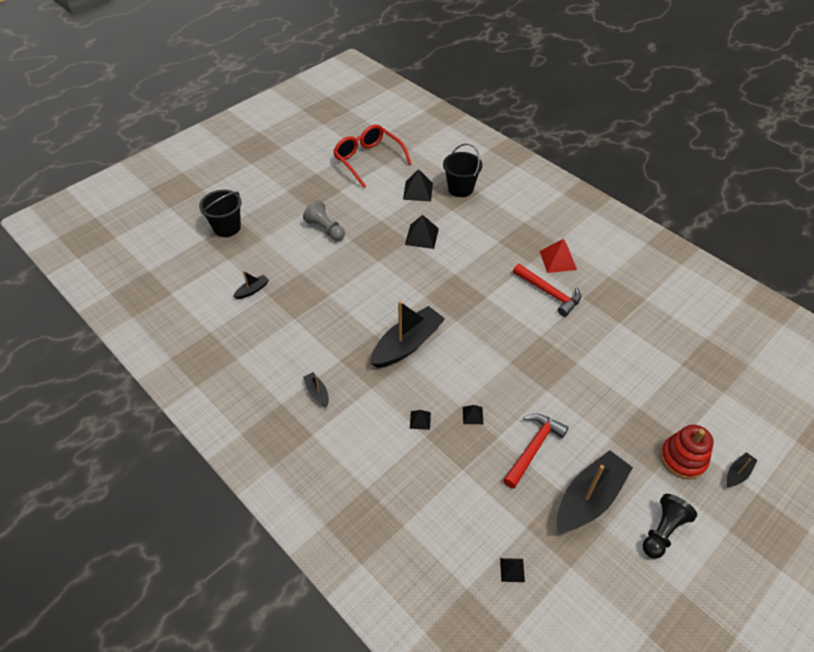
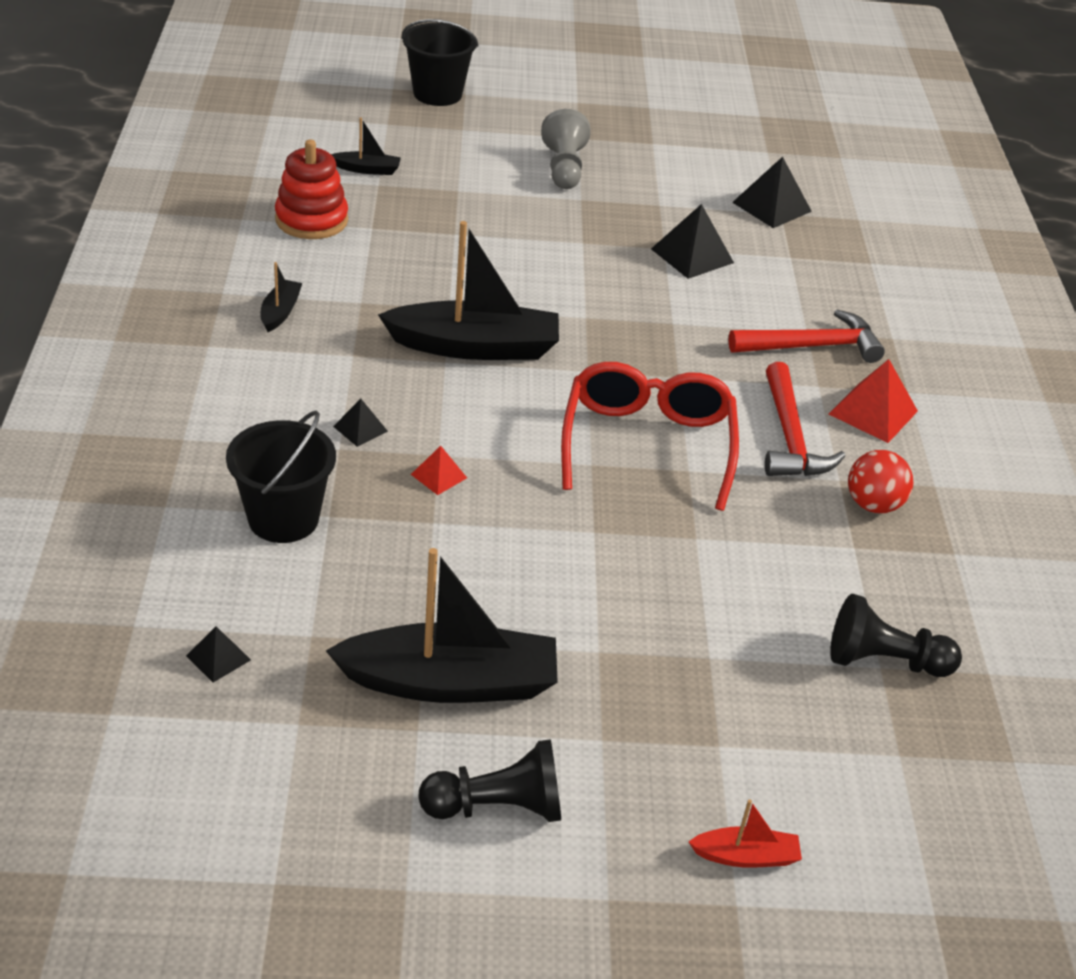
camera: 40 degrees right, 10 degrees down
(368, 160) = (751, 134): red glasses -> red glasses (647, 445)
(460, 188) = (847, 242): black bucket -> black bucket (283, 518)
(472, 415) = (439, 476): black pyramid -> red pyramid
(533, 448) = (464, 571): red hammer -> red hammer (812, 346)
(604, 300) = (873, 505): none -> red ball
(679, 360) = (884, 661): none -> black pawn
(683, 459) = (679, 764): red stacking toy -> red stacking toy (311, 220)
(737, 473) = (746, 856): black boat -> red boat

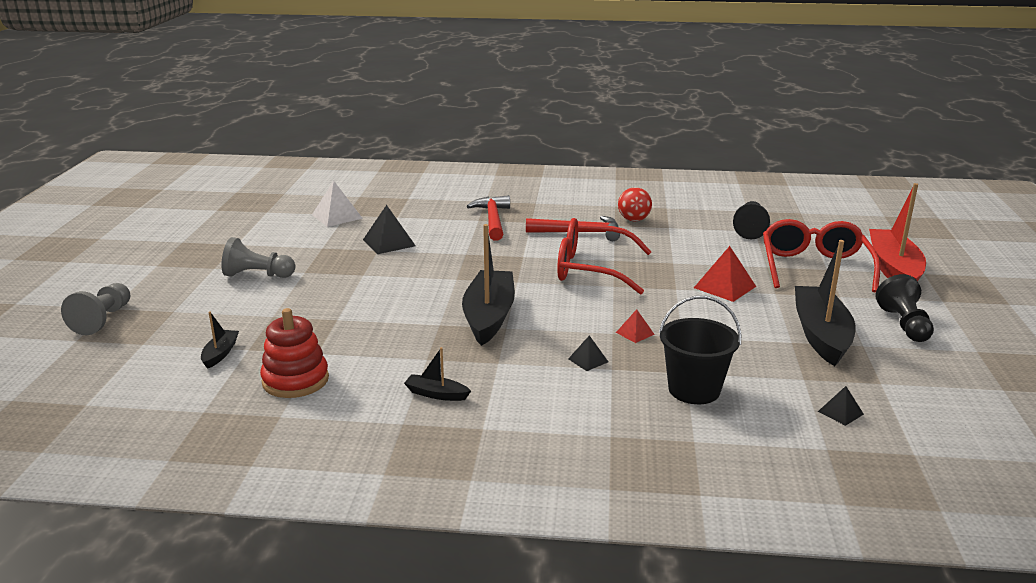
camera: 80 degrees left, 15 degrees down
(437, 94) = (103, 320): black bucket -> grey pawn
(721, 727) = (814, 267): none -> red glasses
(746, 856) = (893, 269): red boat -> red boat, size x2.21
(772, 207) = (337, 216): black pyramid -> white pyramid
(873, 412) = (555, 212): red pyramid -> red pyramid (724, 287)

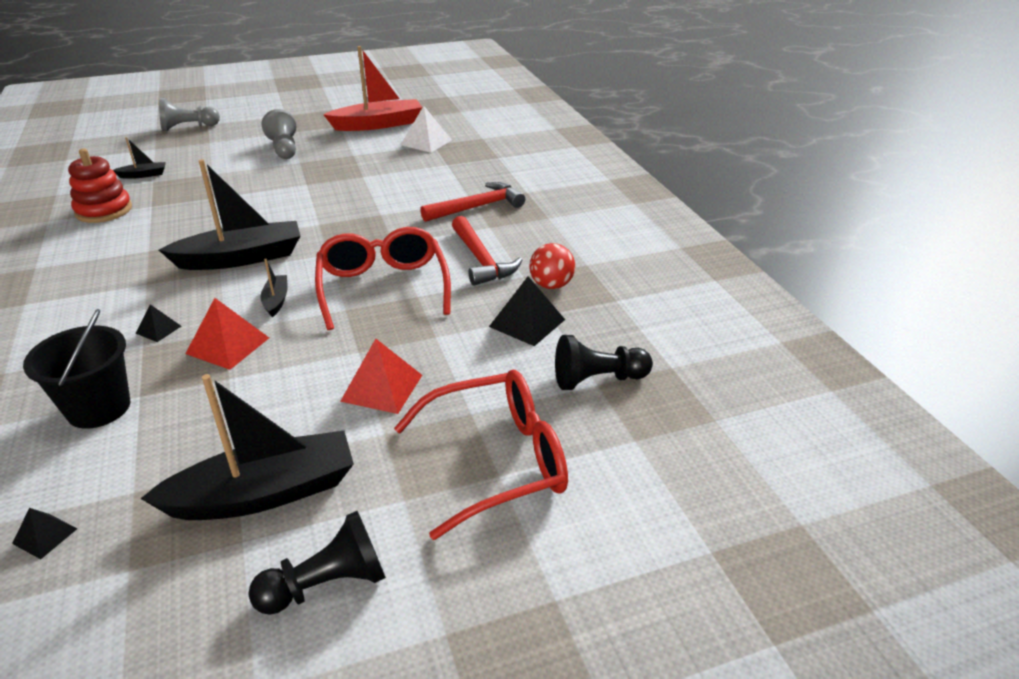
camera: 65 degrees right, 10 degrees up
(389, 242) = (383, 176): black pyramid -> black pyramid (527, 323)
(436, 394) = (84, 270): black boat -> black boat (276, 300)
(635, 333) = (228, 345): red pyramid -> red pyramid, size x1.81
(893, 269) = (549, 556): red boat -> red boat (378, 124)

